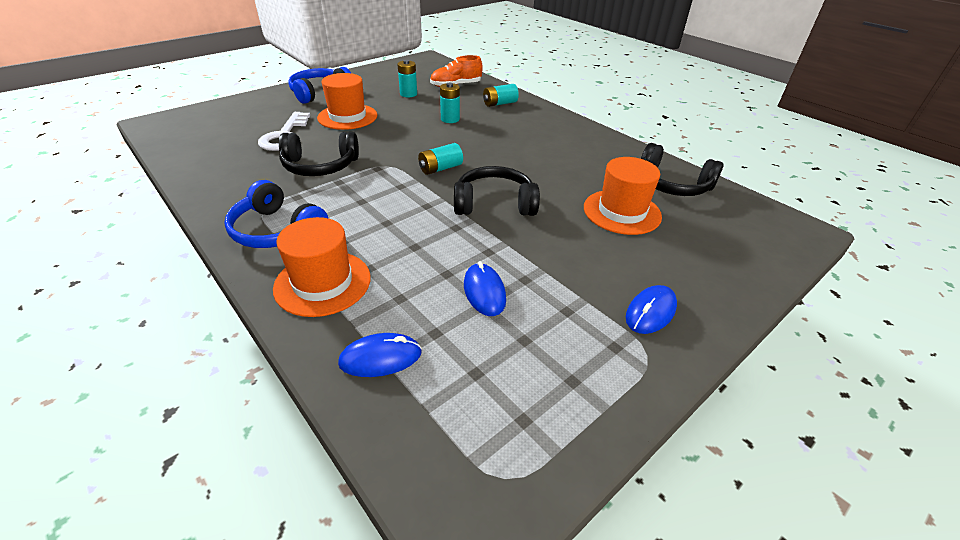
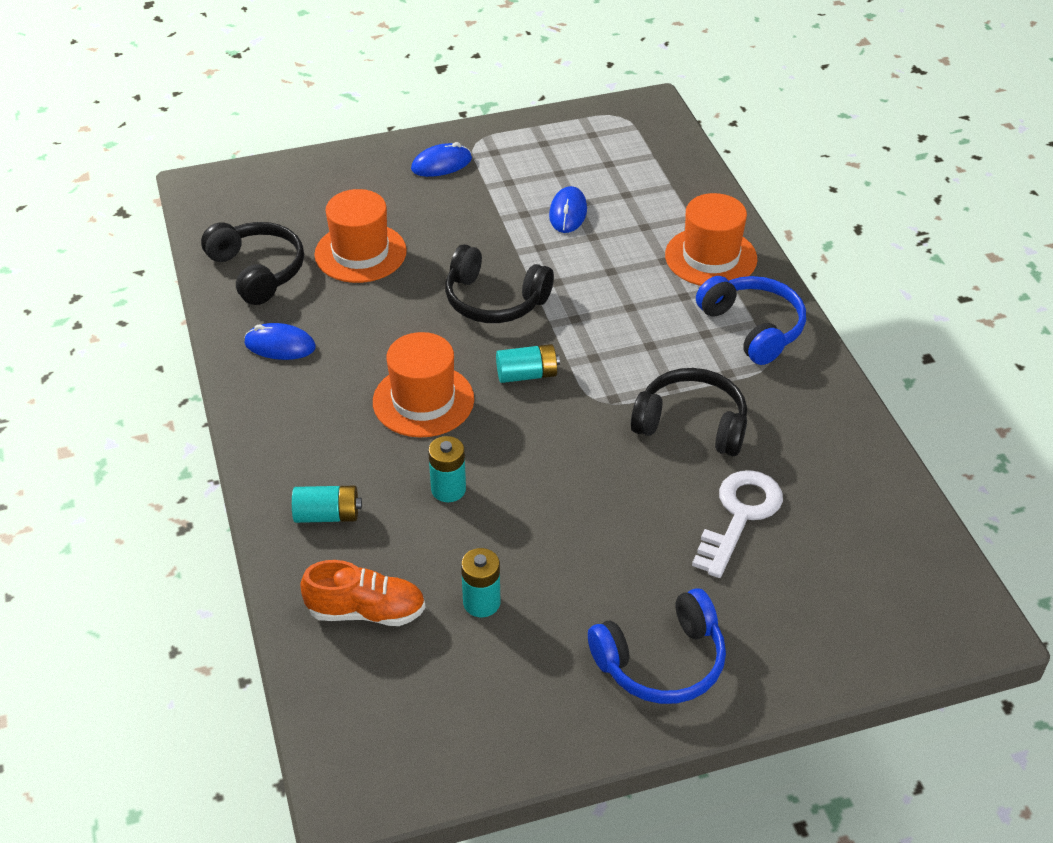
camera: 155 degrees left, 5 degrees up
(347, 117) = (624, 548): orange hat -> orange hat (423, 400)
(380, 358) = (675, 189): blue mouse -> blue mouse (280, 345)

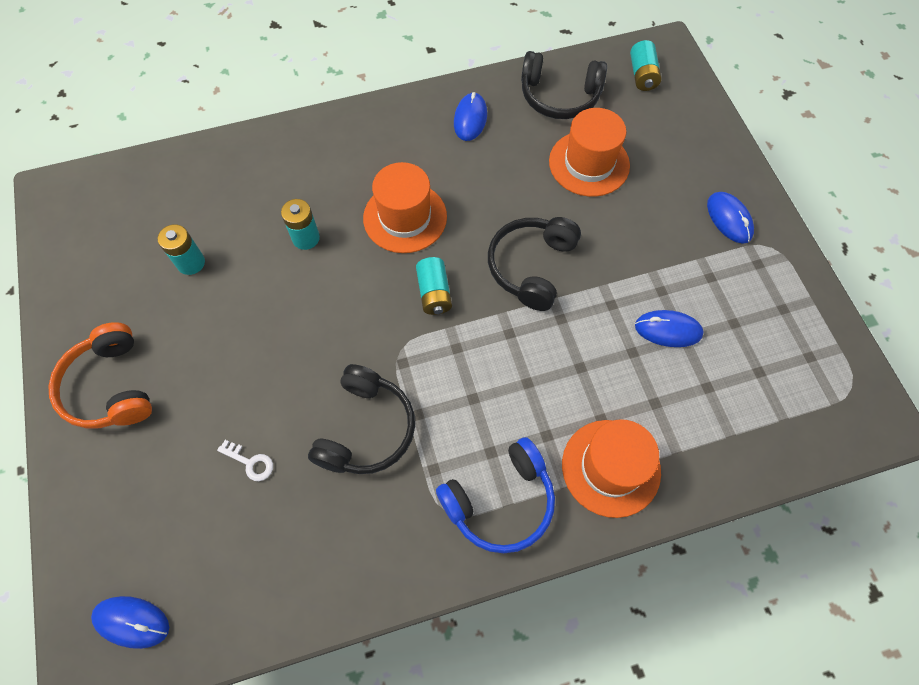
camera: 90 degrees right, 20 degrees up
(257, 271) = (559, 96): black headphones -> black headphones turned 45 degrees clockwise
(327, 515) = (289, 163): turquoise battery -> turquoise battery (642, 75)
(366, 611) = (196, 192): orange shoe -> none
(661, 662) = (111, 387): blue headphones -> orange headphones
(740, 516) = (250, 462): white key -> white key, size x0.48
(923, 597) = (132, 622): none -> blue mouse

